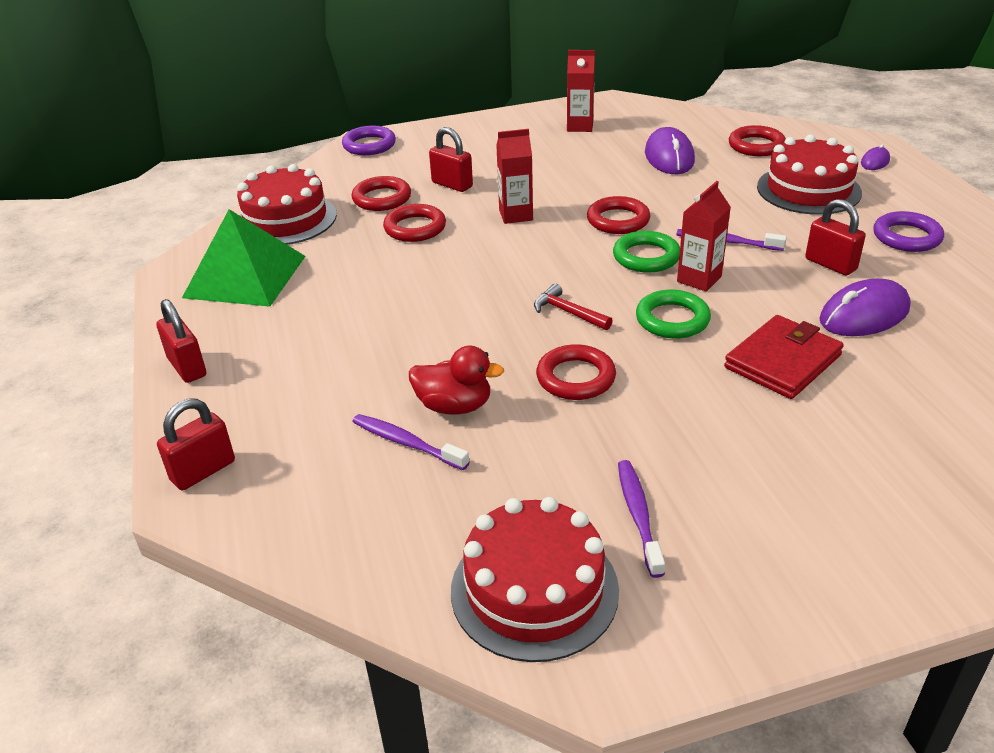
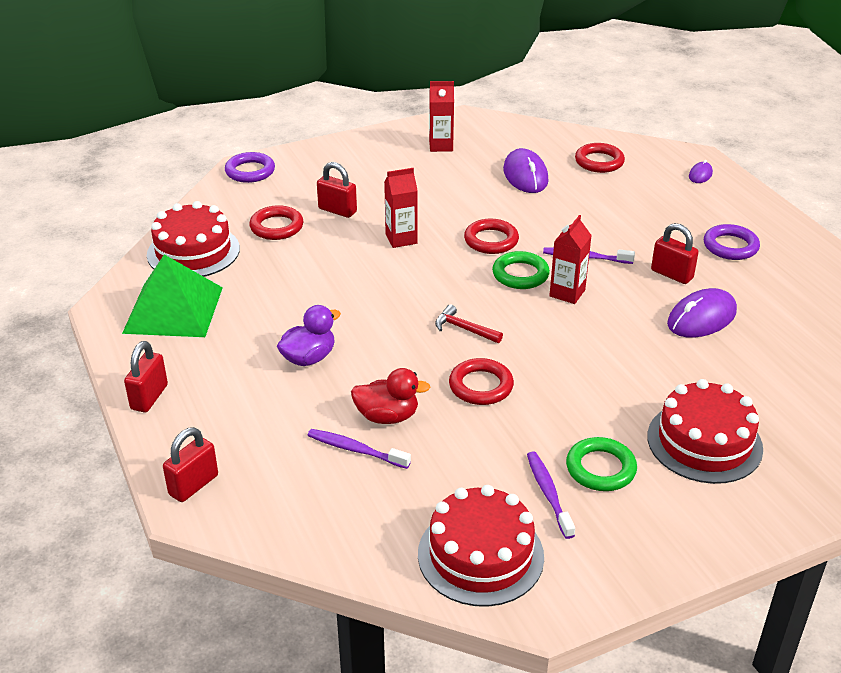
camera: 10 degrees left, 0 degrees up
(187, 367) = (149, 397): red padlock -> red padlock turned 60 degrees clockwise
(379, 335) = (309, 358): none -> purple duck
(415, 228) = (314, 255): red ring -> none
(672, 319) = (550, 330): green ring -> green ring (600, 468)
(782, 361) = (642, 362): red wallet -> none
(808, 189) = (647, 204): red cake -> red cake (704, 442)

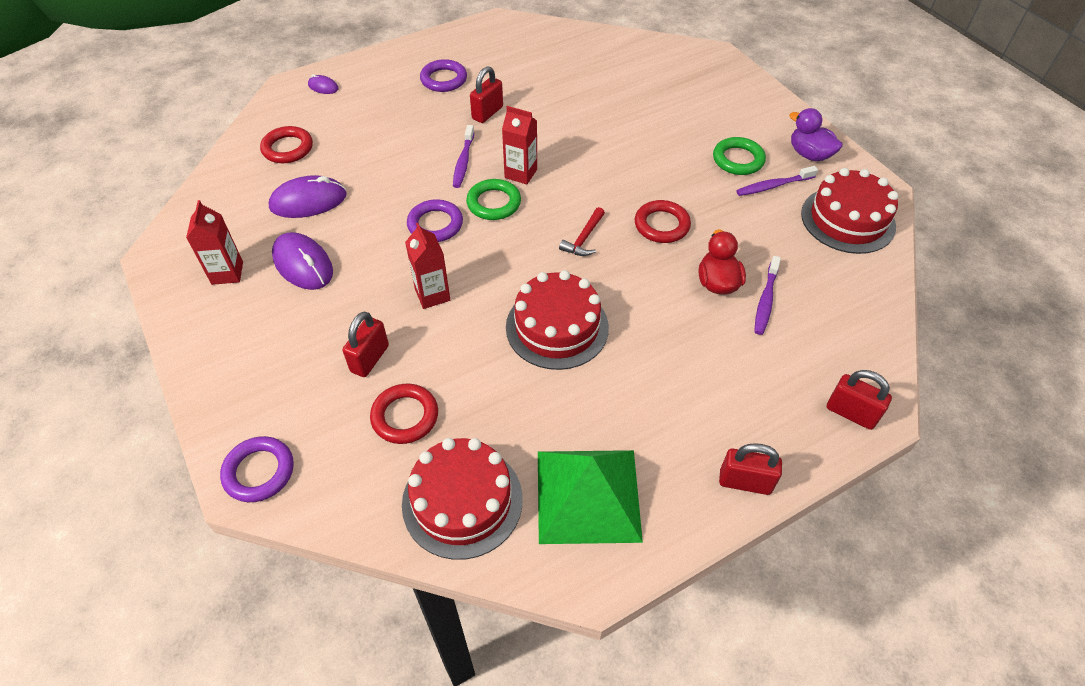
camera: 95 degrees left, 15 degrees up
(309, 358) = (650, 350): purple duck -> purple duck (809, 154)
(491, 240) = (435, 224): red ring -> purple ring
(701, 318) = (547, 101): purple mouse -> purple mouse (303, 264)
(704, 442) = (694, 110): red cake -> red cake (557, 327)

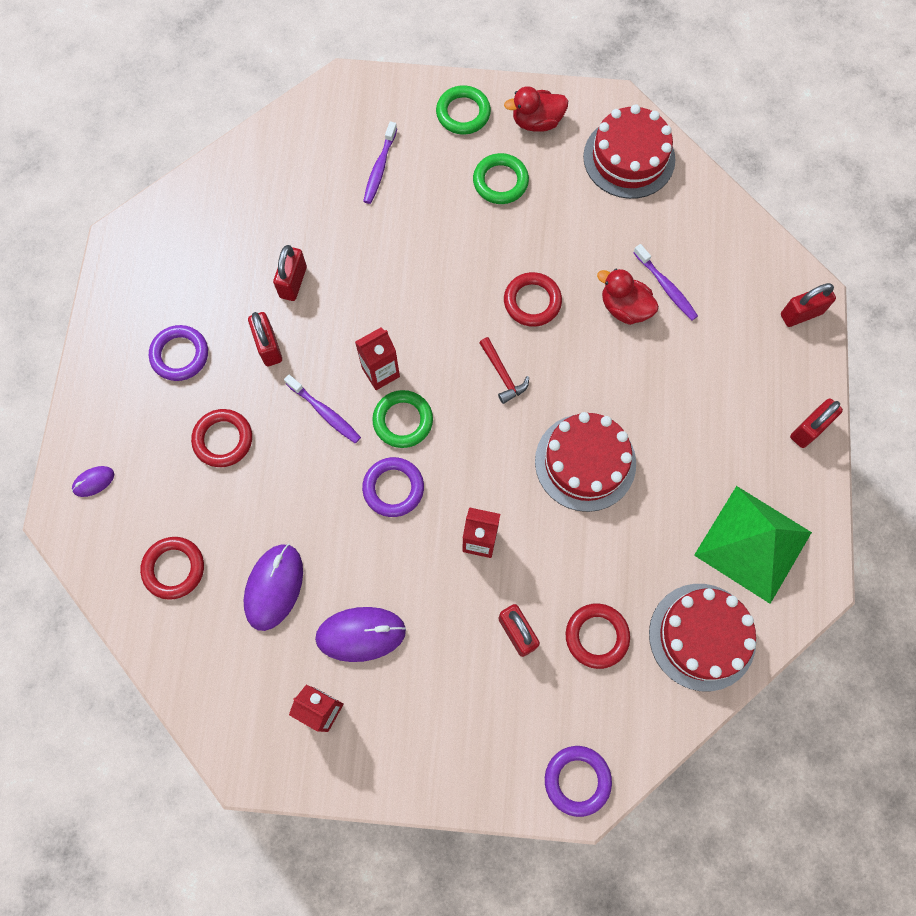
camera: 55 degrees left, 20 degrees up
(400, 125) = (223, 439): none -> red ring
(546, 101) = (293, 282): none -> red padlock
(766, 115) = (463, 113): none -> green ring
(773, 186) = (552, 180): purple toothbrush -> purple toothbrush (379, 168)
(809, 154) = (536, 122): purple duck -> red duck

